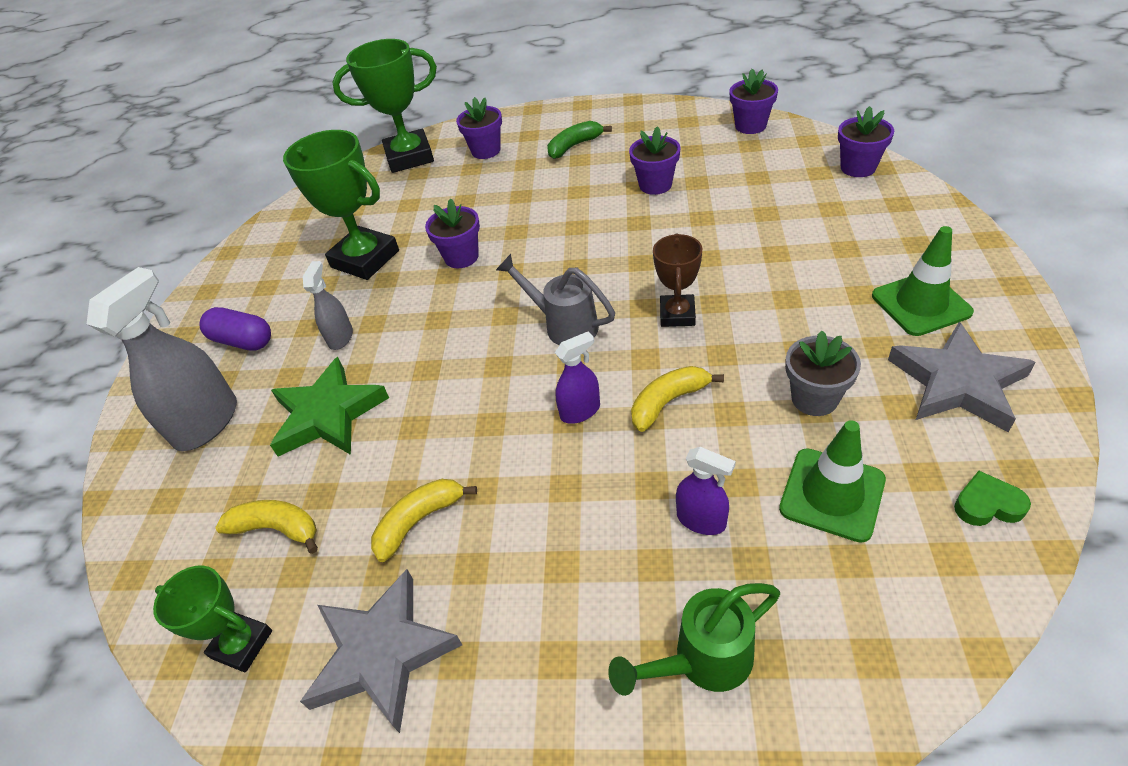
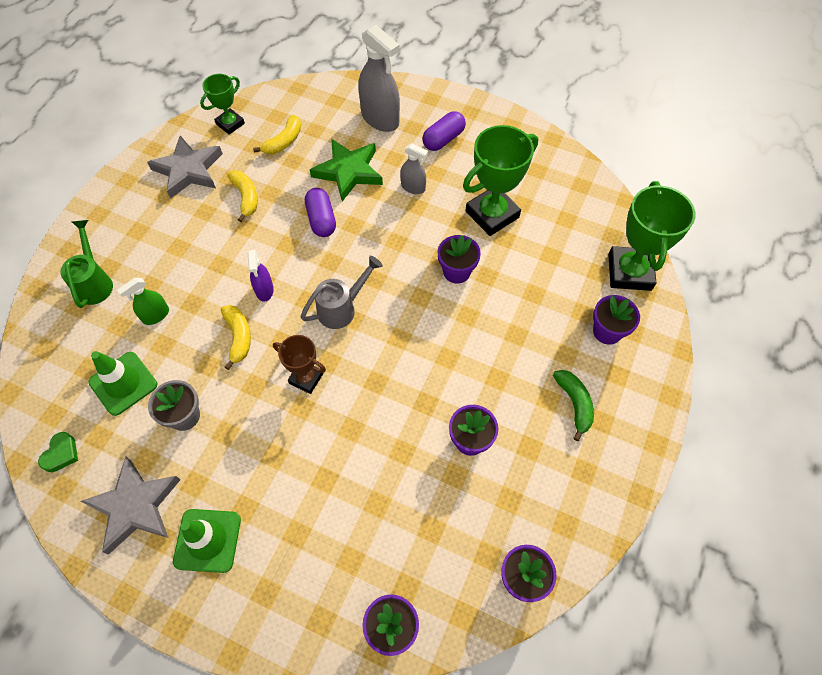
camera: 105 degrees right, 15 degrees up
(430, 405) = (321, 220): none -> purple capsule
(701, 520) = (156, 315): purple spray bottle -> green spray bottle

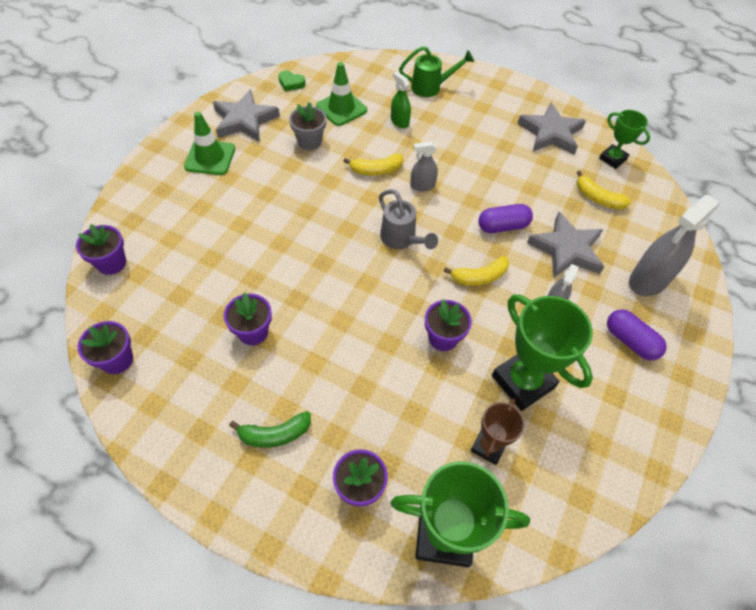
camera: 90 degrees right, 5 degrees down
(246, 197) = (524, 172): yellow banana -> yellow banana (480, 277)
(264, 290) = (422, 186): purple spray bottle -> grey spray bottle
(306, 378) = (332, 213): brown trophy -> brown trophy (488, 446)
(348, 172) = (566, 249): green star -> grey star

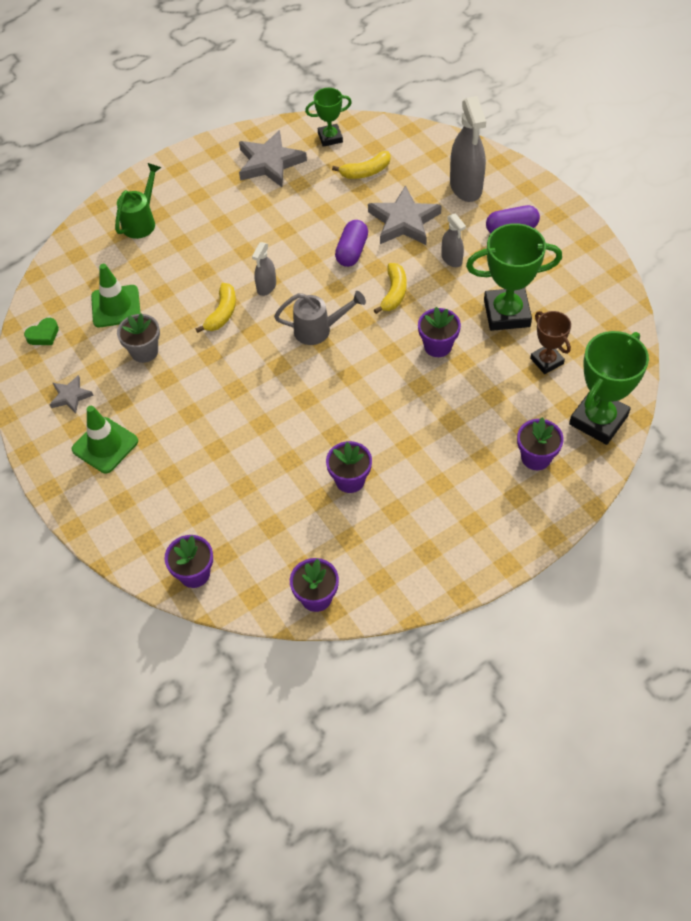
camera: 55 degrees left, 0 degrees up
(245, 120) = (71, 396): grey star -> grey star, size x0.53
(275, 434) = (459, 498): green banana -> none
(399, 121) = (171, 267): green spray bottle -> none

